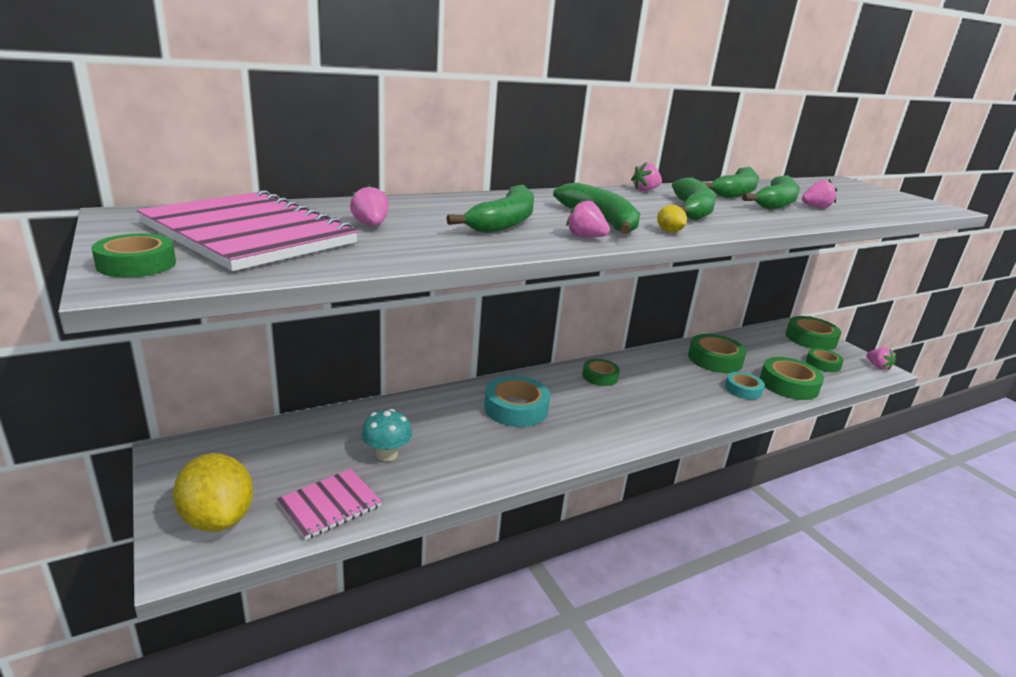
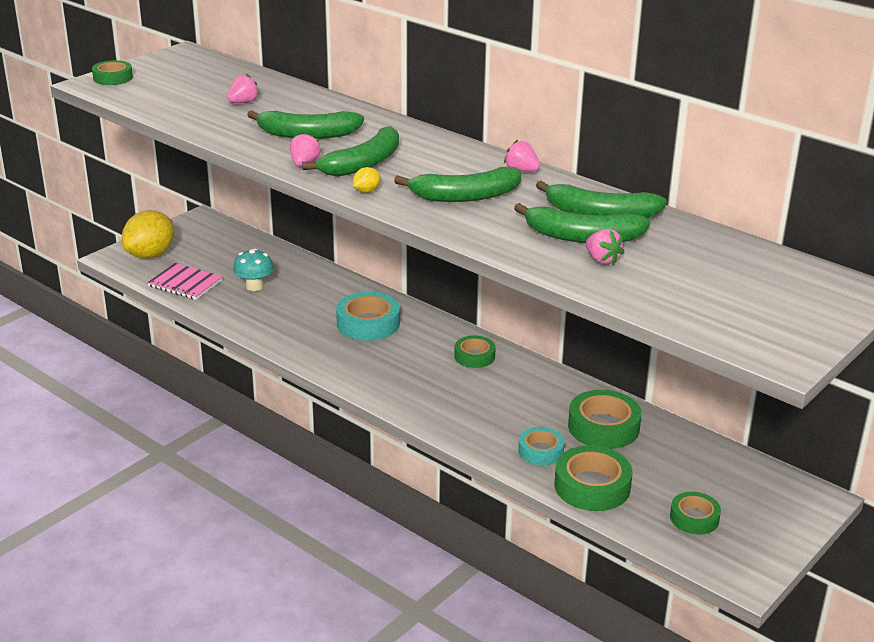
camera: 70 degrees right, 5 degrees up
(249, 234) = (186, 82): pink notebook -> none
(810, 339) = (779, 509): green tape -> none
(877, 366) = (747, 573): pink strawberry -> none

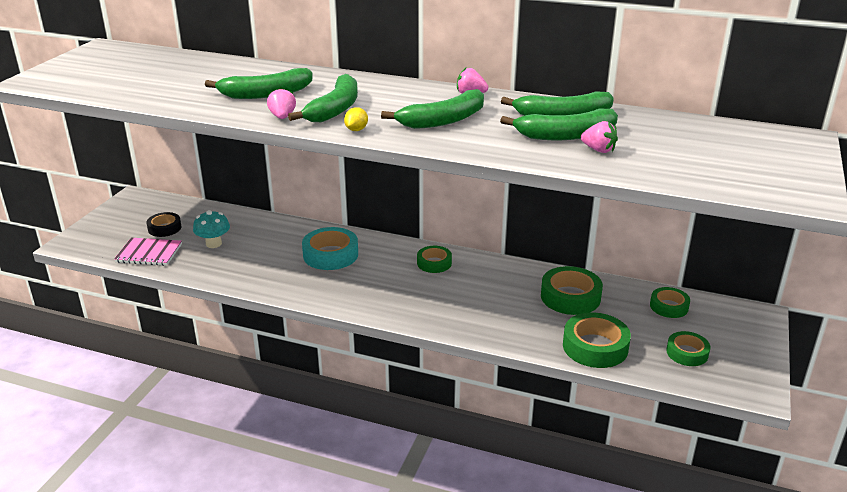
camera: 20 degrees left, 0 degrees up
(113, 78) = (46, 74): green tape -> green tape (669, 306)
(150, 255) = (103, 235): yellow lemon -> none
(214, 259) = (164, 228): none -> black tape
(243, 102) = (187, 77): pink strawberry -> none
(540, 451) = (536, 328): turquoise tape -> none

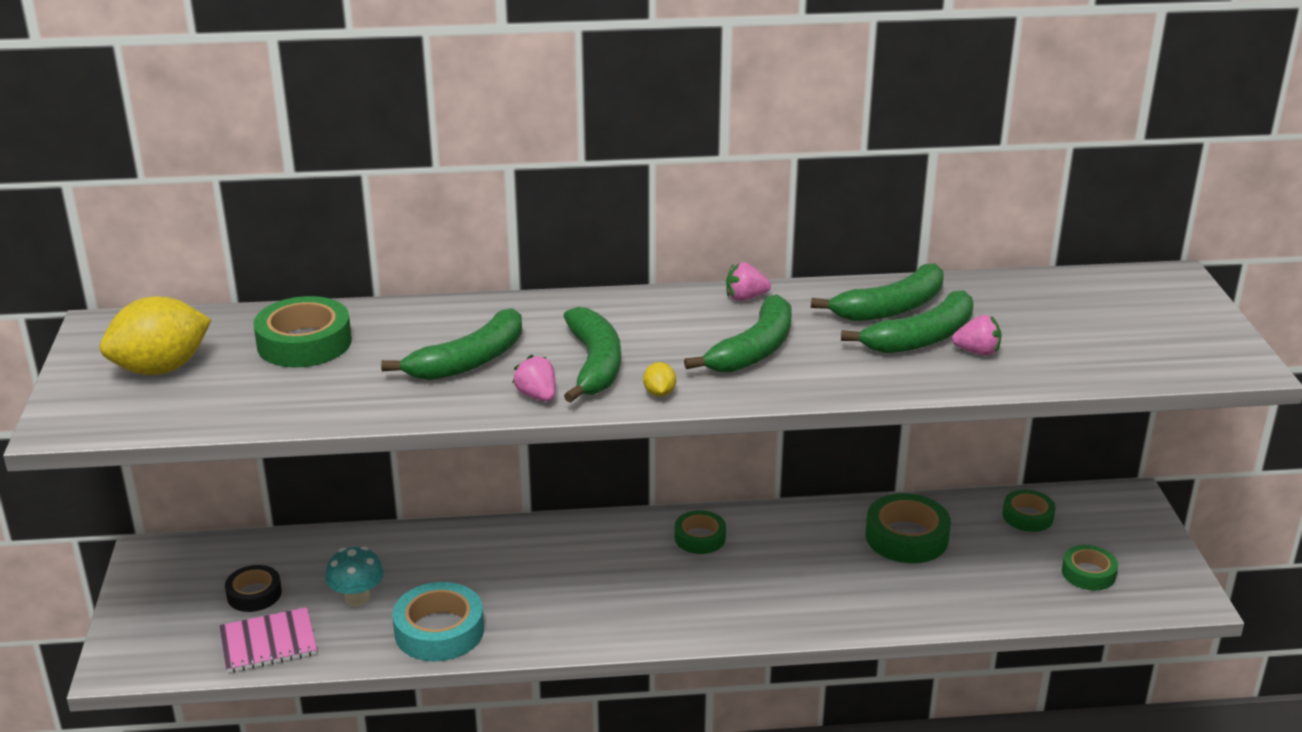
camera: 25 degrees left, 0 degrees up
(105, 68) = (161, 368): none -> yellow lemon
(330, 255) = (547, 566): turquoise tape -> turquoise tape (439, 631)
(595, 347) = (983, 598): green tape -> green tape (304, 343)

